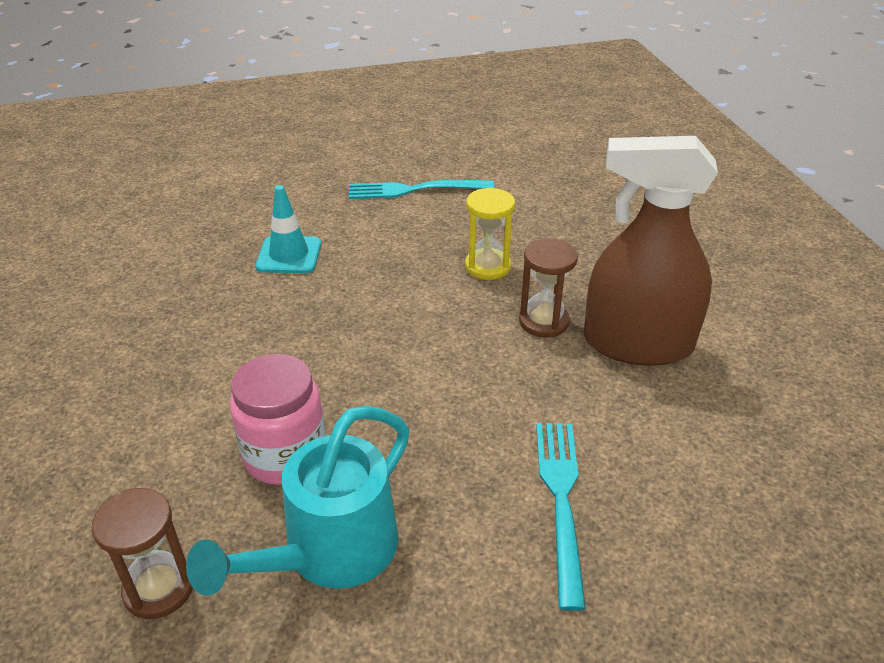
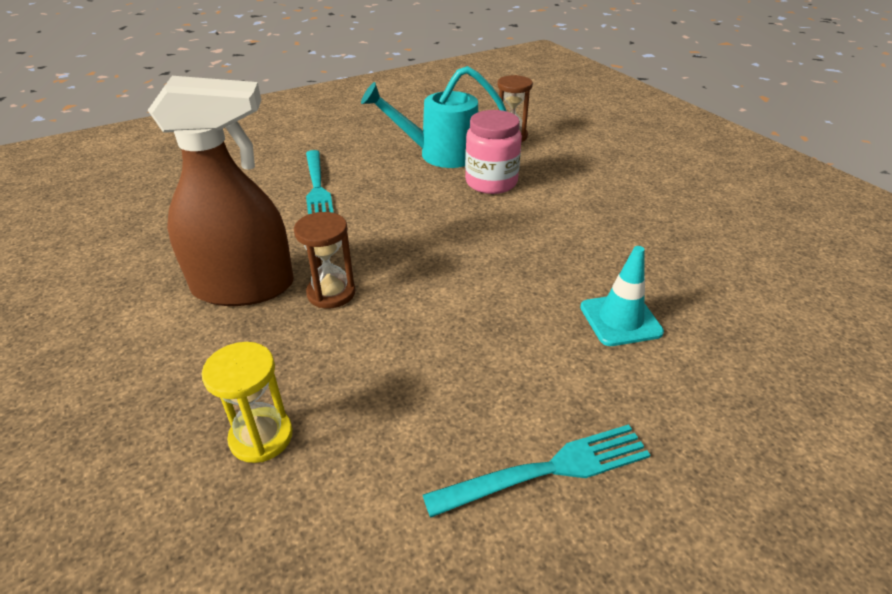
camera: 165 degrees right, 0 degrees up
(328, 553) = (439, 154): turquoise watering can -> turquoise watering can turned 120 degrees counterclockwise
(487, 266) = (398, 345): yellow hourglass -> yellow hourglass (261, 437)

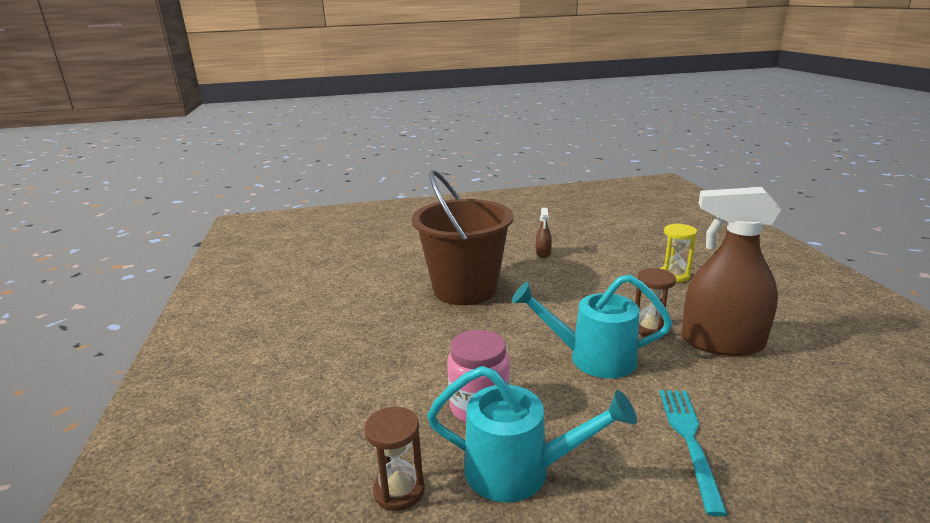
camera: 160 degrees left, 15 degrees down
(402, 241) = (591, 358): none -> turquoise watering can
(548, 469) = (543, 253): turquoise fork -> brown spray bottle
(620, 319) = (465, 289): turquoise traffic cone -> brown bucket

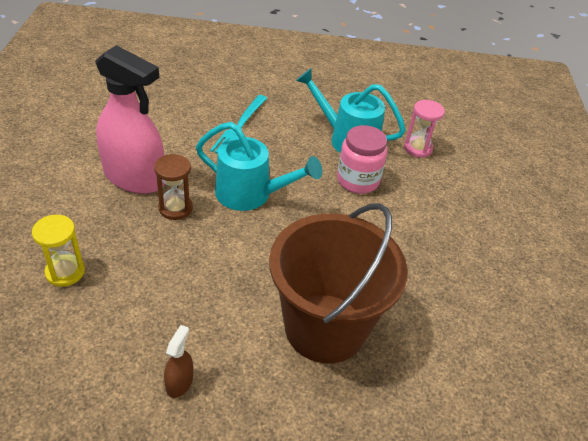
camera: 170 degrees left, 20 degrees up
(399, 490) = (418, 148): brown hourglass -> pink hourglass
(722, 342) = (134, 177): brown spray bottle -> pink spray bottle

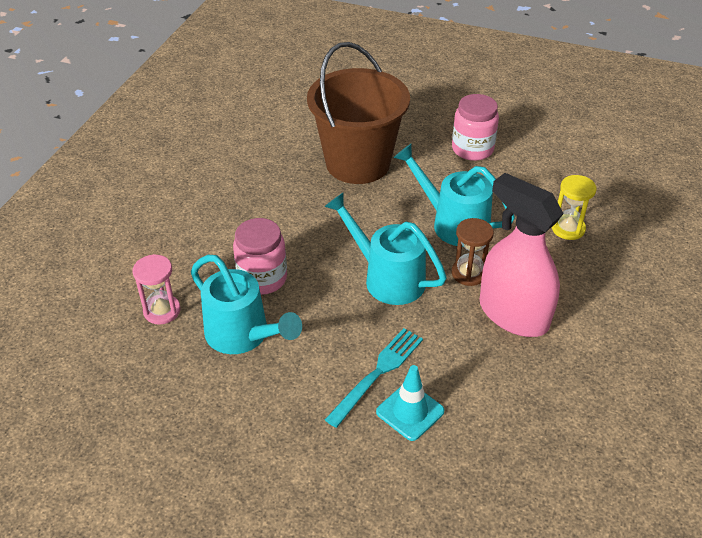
camera: 160 degrees left, 0 degrees up
(179, 382) = (472, 149): brown spray bottle -> pink jar
(196, 260) = (452, 223): none -> turquoise watering can
(211, 109) = (410, 411): none -> turquoise traffic cone

